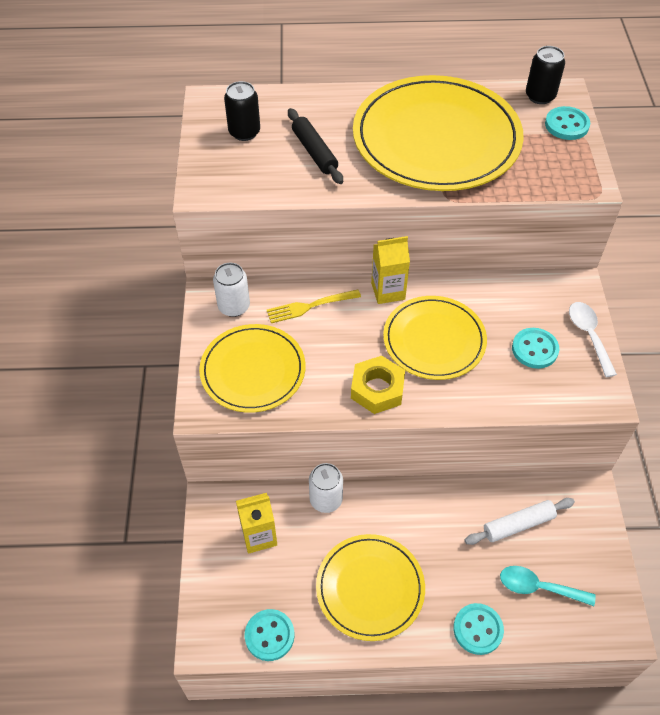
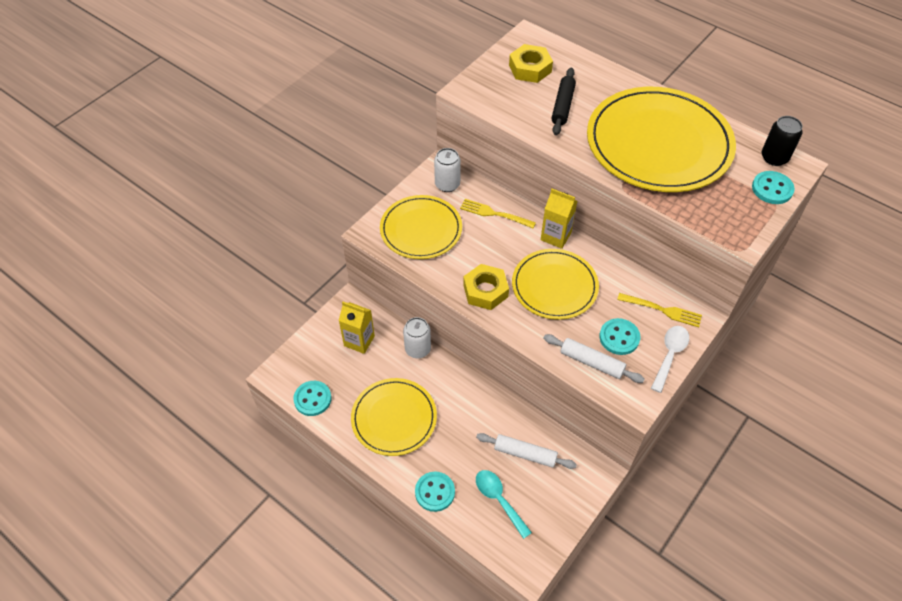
camera: 40 degrees right, 0 degrees up
(244, 132) = (530, 68): black can -> yellow nut
(536, 389) = (591, 362): none -> white rolling pin
(544, 298) = (663, 310): none -> yellow fork

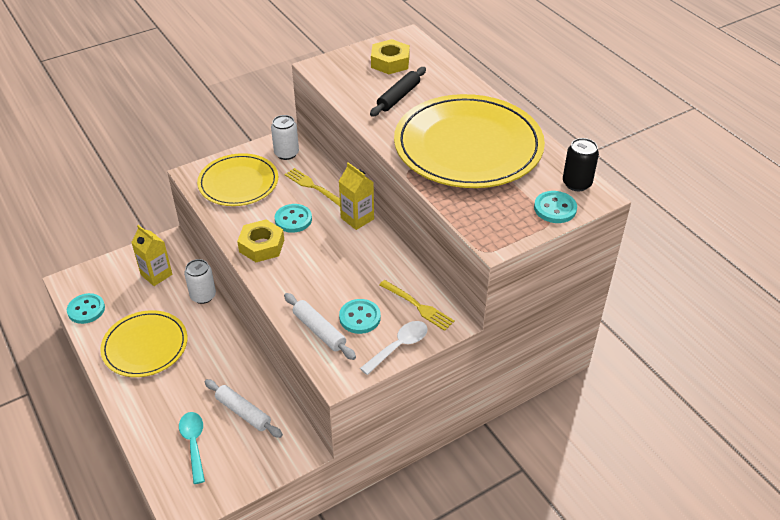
camera: 20 degrees right, 10 degrees down
(435, 492) = (140, 418): turquoise button -> turquoise button (293, 219)
(554, 286) = (328, 258): yellow plate -> none

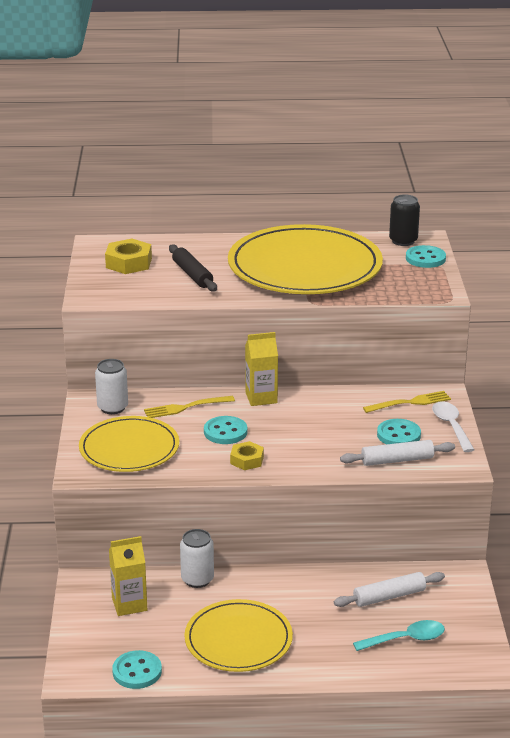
camera: 60 degrees left, 15 degrees down
(193, 443) = (406, 639): turquoise spoon -> turquoise spoon turned 150 degrees clockwise
(261, 246) = (247, 460): yellow nut -> yellow nut, size x0.65

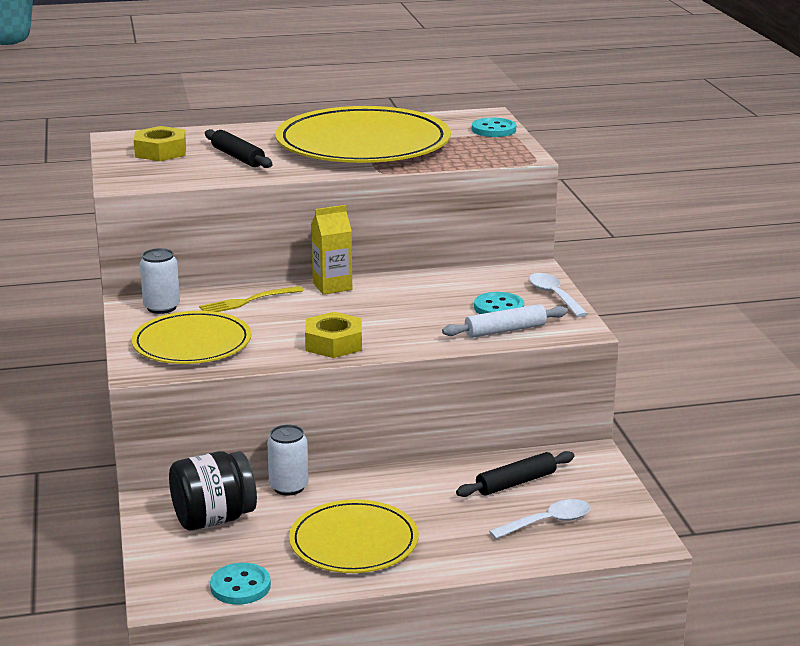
camera: 10 degrees left, 5 degrees down
(129, 604) = (213, 519): yellow carton -> black jar
(225, 432) = (301, 320): turquoise button -> none
(247, 460) = (334, 343): yellow nut -> yellow nut, size x1.54
(389, 596) = (516, 483): white rolling pin -> black rolling pin
(403, 241) = (463, 117): black can -> none
(406, 639) = (548, 522): turquoise spoon -> white spoon
(410, 402) = (501, 278): yellow fork -> none

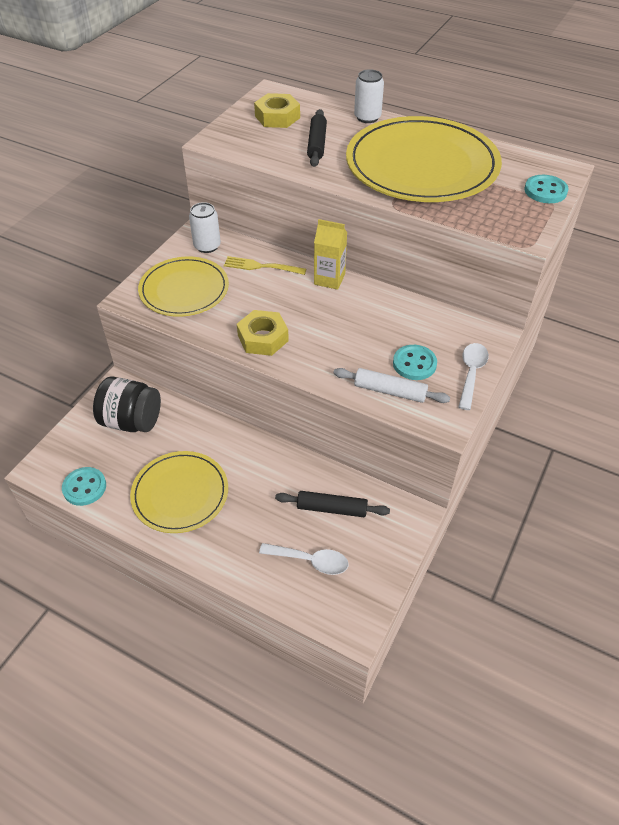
camera: 40 degrees right, 25 degrees up
(289, 487) = (198, 420): white can -> white can (367, 117)

